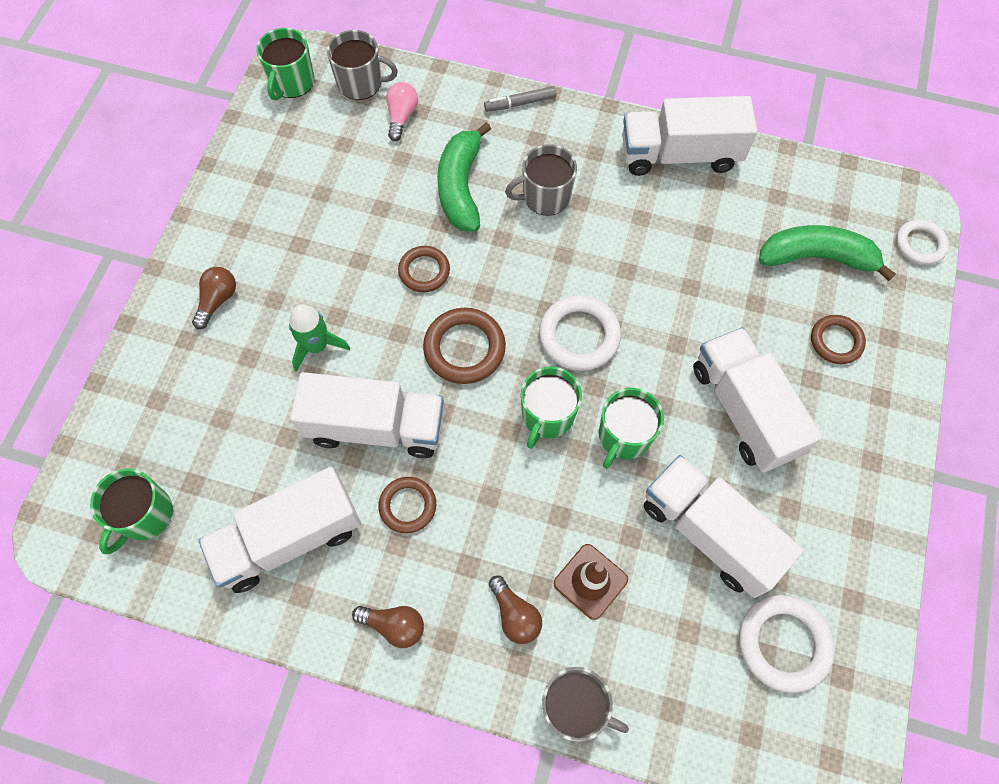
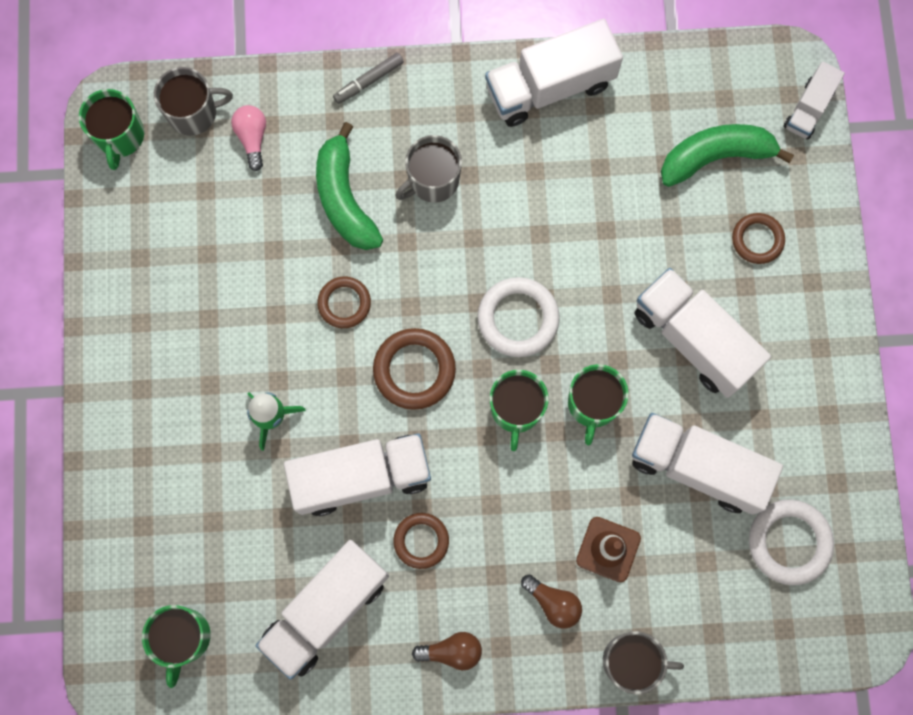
camera: 20 degrees left, 10 degrees up
(218, 300) = (154, 405): brown light bulb -> none
(919, 244) = (808, 109): white ring -> white truck

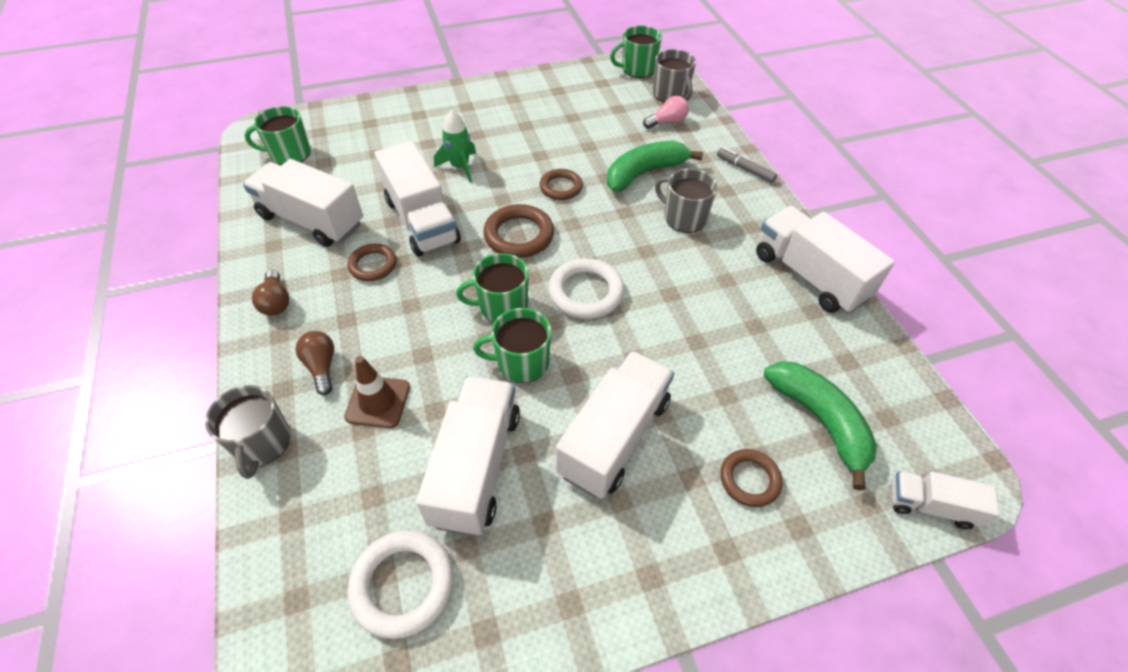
camera: 75 degrees right, 25 degrees down
(553, 602) = (322, 367): brown light bulb -> brown light bulb turned 135 degrees clockwise

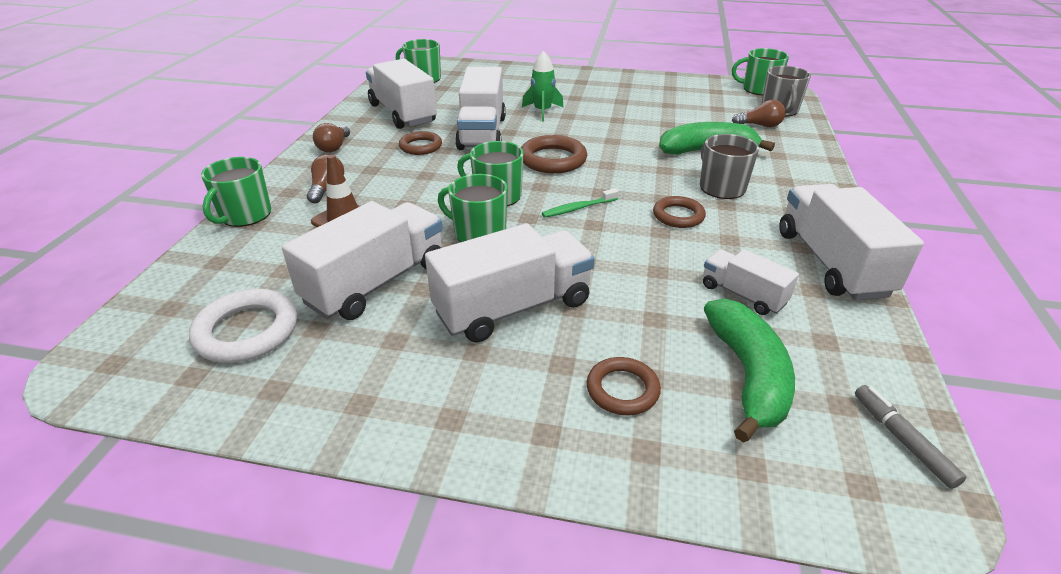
camera: 30 degrees right, 15 degrees down
(262, 443) = (245, 215): grey mug -> green mug
(561, 187) = (618, 141): brown ring -> brown ring (678, 216)
(586, 292) = (578, 208): white ring -> green toothbrush
(667, 122) = (760, 125): pink light bulb -> brown light bulb
(745, 169) = (819, 172): grey marker -> grey marker (902, 440)
(930, 506) = (839, 506): white truck -> white truck (743, 295)

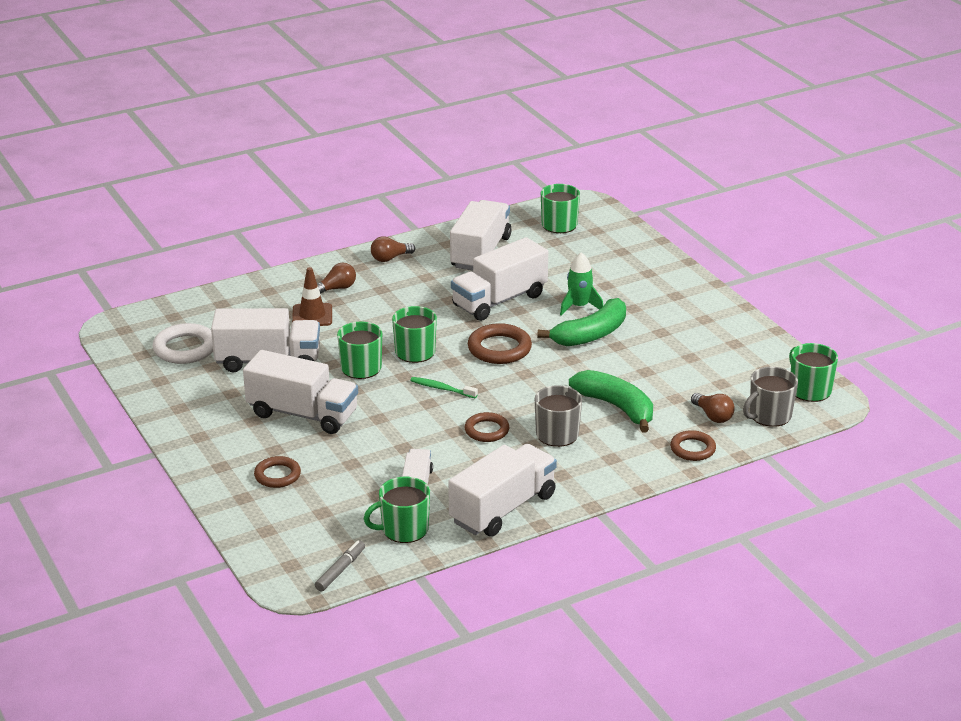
camera: 50 degrees right, 5 degrees down
(245, 215) = (272, 281): green mug -> green mug (403, 529)
(420, 146) = (440, 288): brown ring -> brown ring (692, 449)
(748, 375) = (337, 510): green banana -> green banana (591, 334)

